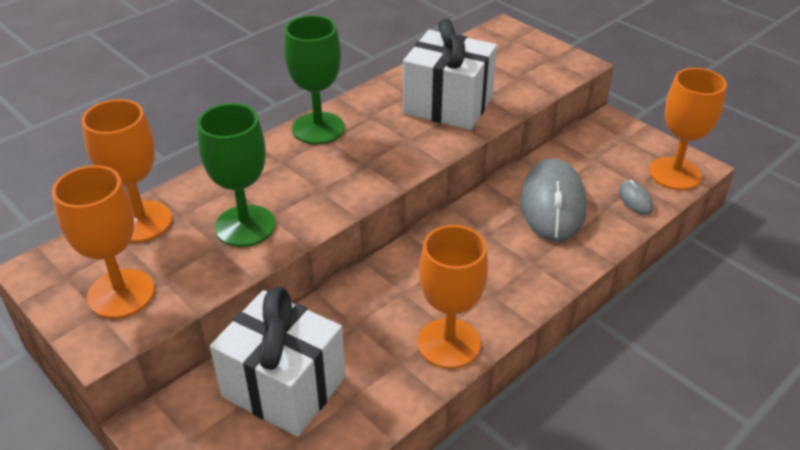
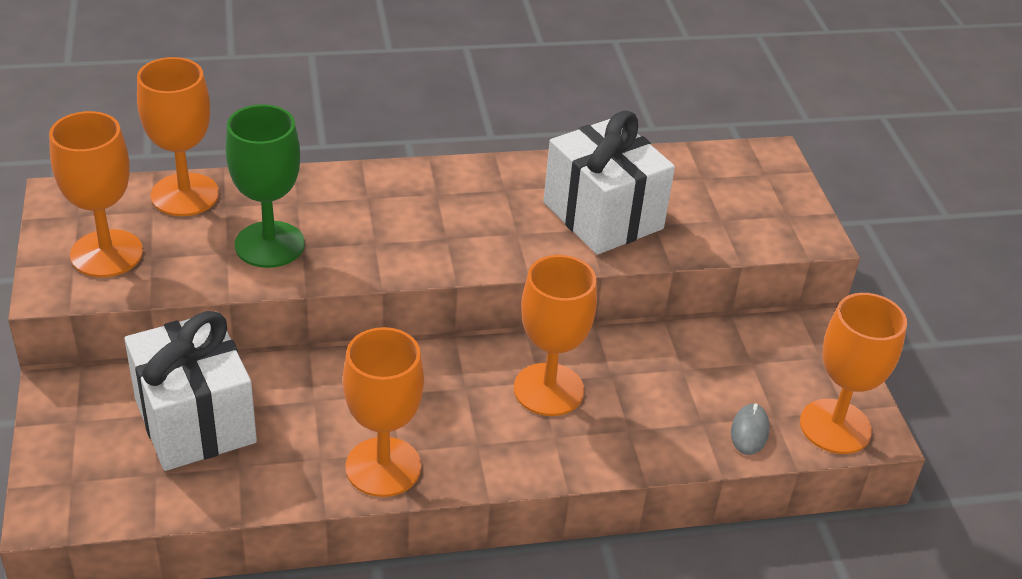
camera: 30 degrees right, 0 degrees up
(318, 128) = (438, 178): green goblet -> none
(499, 236) = (548, 389): none -> orange goblet
(553, 204) = (646, 387): grey mouse -> none

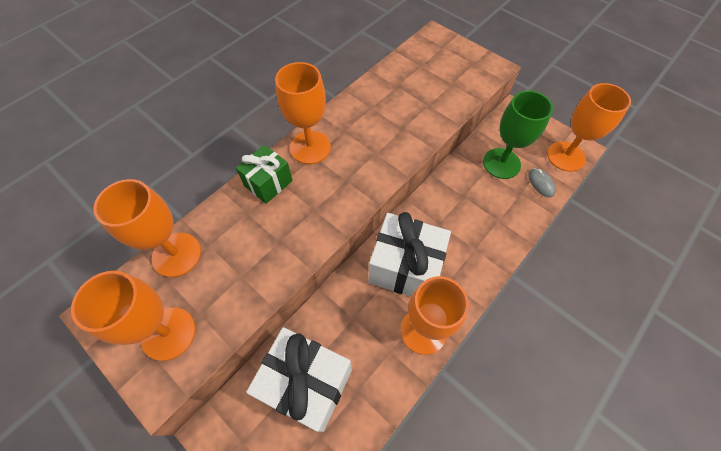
camera: 35 degrees left, 20 degrees up
(269, 244) = (260, 253): green goblet -> green goblet (501, 163)
(352, 189) = (268, 183): none -> green gift
(548, 389) = (447, 225): orange goblet -> orange goblet (310, 147)
(603, 216) = (402, 116): white gift -> white gift (405, 268)

